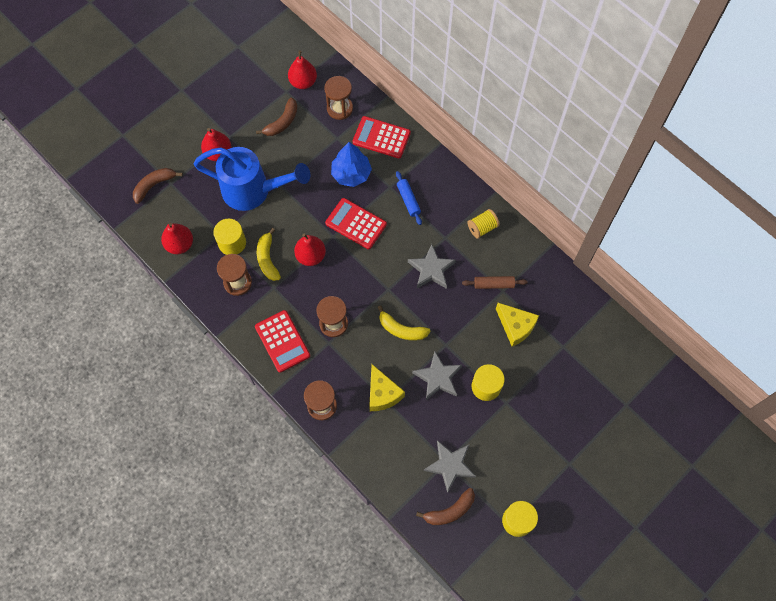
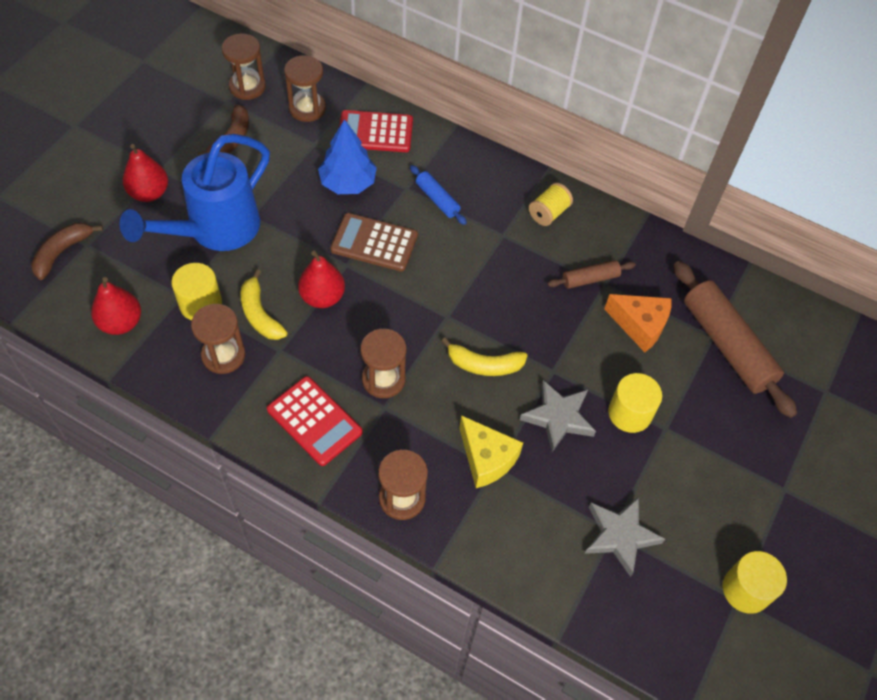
camera: 20 degrees left, 10 degrees down
(254, 191) = (214, 230): blue watering can -> blue watering can turned 135 degrees clockwise
(303, 82) = (247, 87): red pear -> brown hourglass
(356, 224) = (374, 243): red calculator -> brown calculator
(431, 269) = (498, 278): grey star -> none
(450, 511) = (644, 602): brown banana -> none
(515, 327) = (640, 325): yellow cheese -> orange cheese
(570, 355) = (727, 345): none -> brown rolling pin

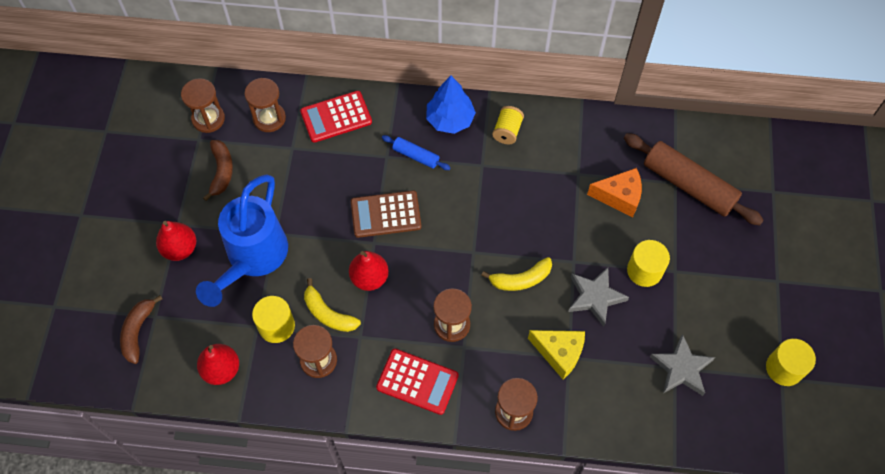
camera: 20 degrees left, 5 degrees up
(348, 183) = (337, 171): blue tree -> blue tree (450, 119)
(590, 279) = (565, 174): brown rolling pin -> none

